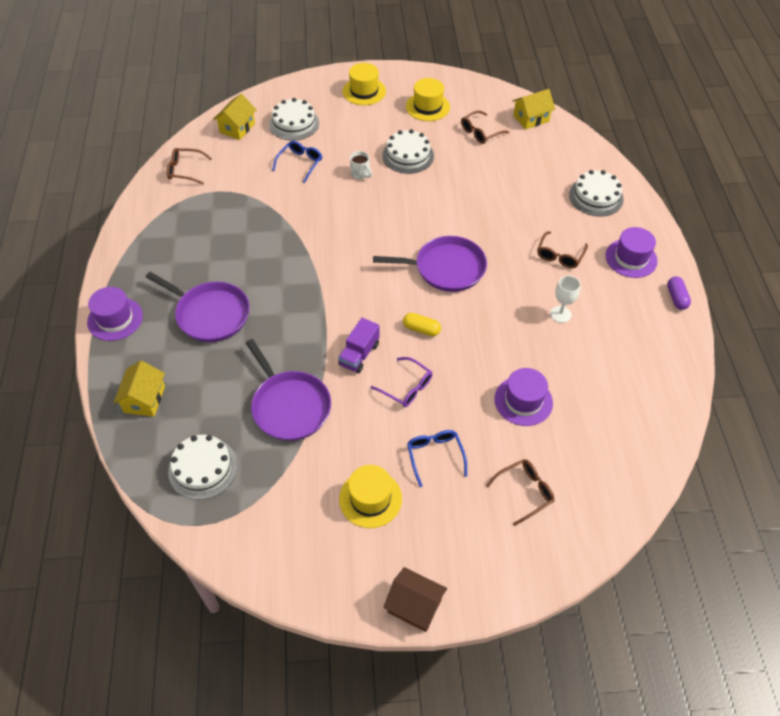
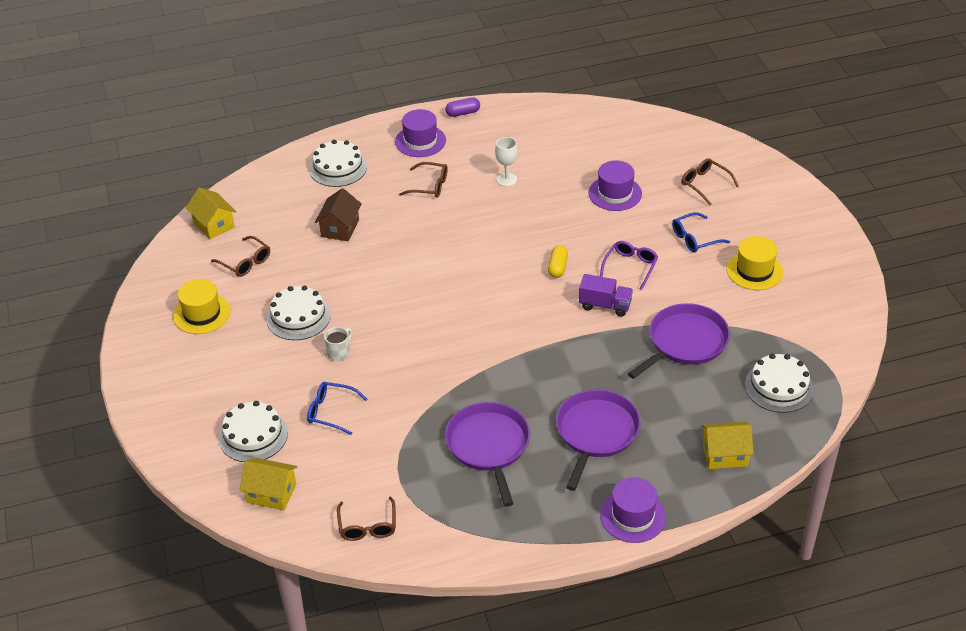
camera: 100 degrees left, 10 degrees down
(364, 91) = (176, 379): yellow hat -> none
(414, 606) = (832, 231): brown house -> brown house (340, 228)
(446, 268) = (471, 261): purple pan -> purple pan (489, 446)

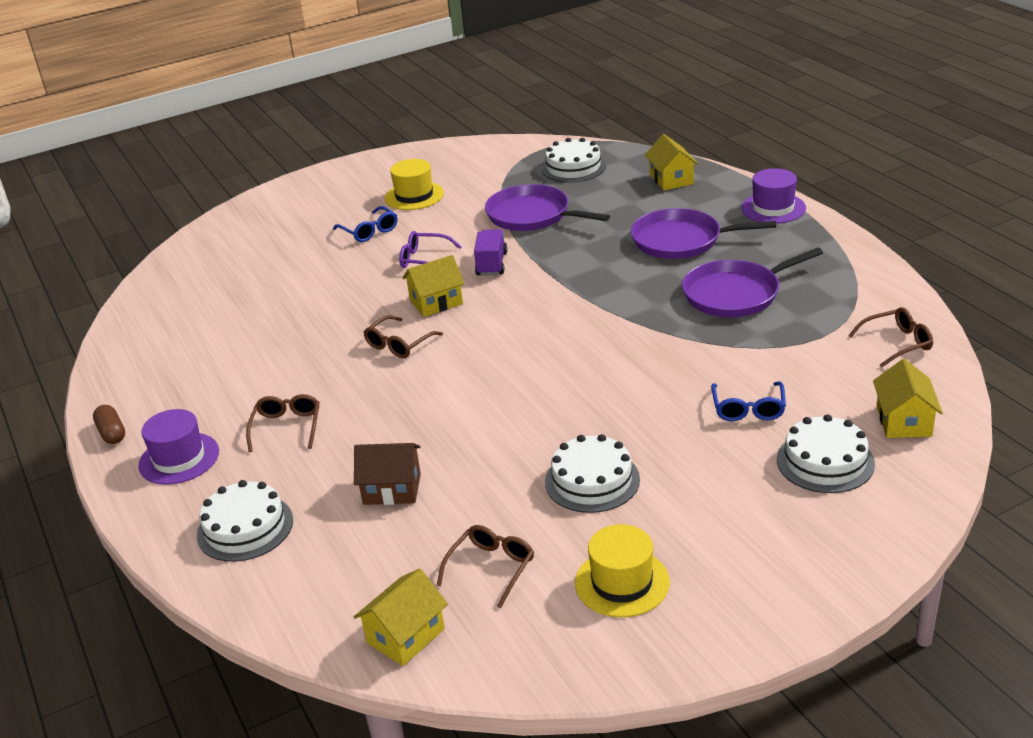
camera: 100 degrees left, 10 degrees down
(339, 352) = (644, 427): white mug -> none
(463, 113) = (112, 433): purple capsule -> brown capsule
(506, 179) = (270, 367): white goblet -> none
(557, 267) = (436, 302): yellow capsule -> yellow house
(615, 193) = (294, 287): purple hat -> none
(704, 184) = (274, 238): brown glasses -> brown glasses (399, 344)

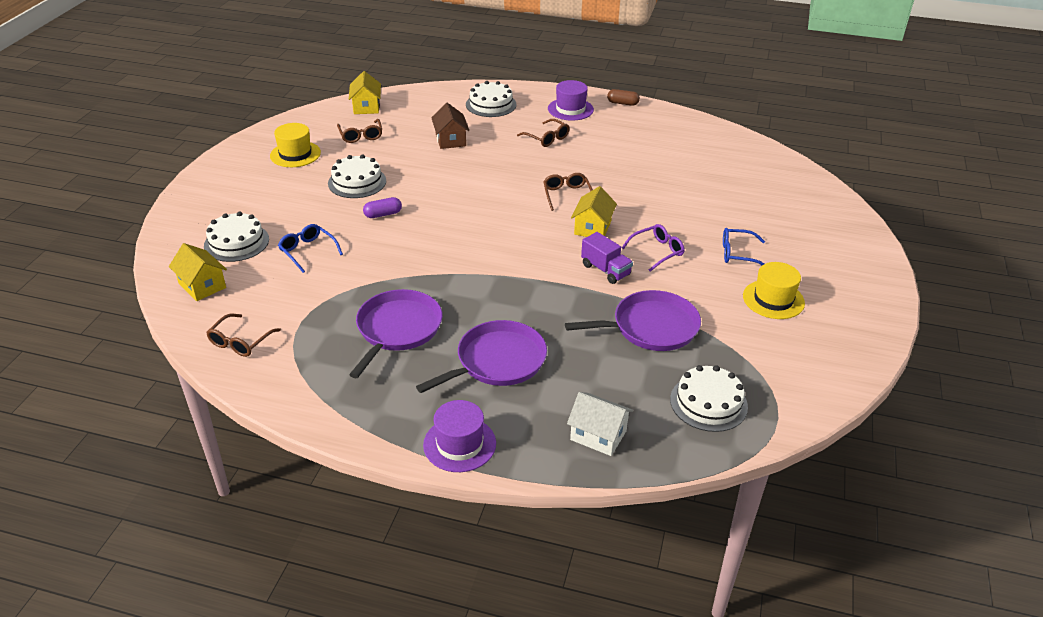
camera: 130 degrees right, 5 degrees up
(392, 489) = (450, 140): brown house -> brown house turned 60 degrees counterclockwise
(615, 416) = (383, 214): none -> purple capsule
(671, 179) = (598, 435): yellow house -> white house

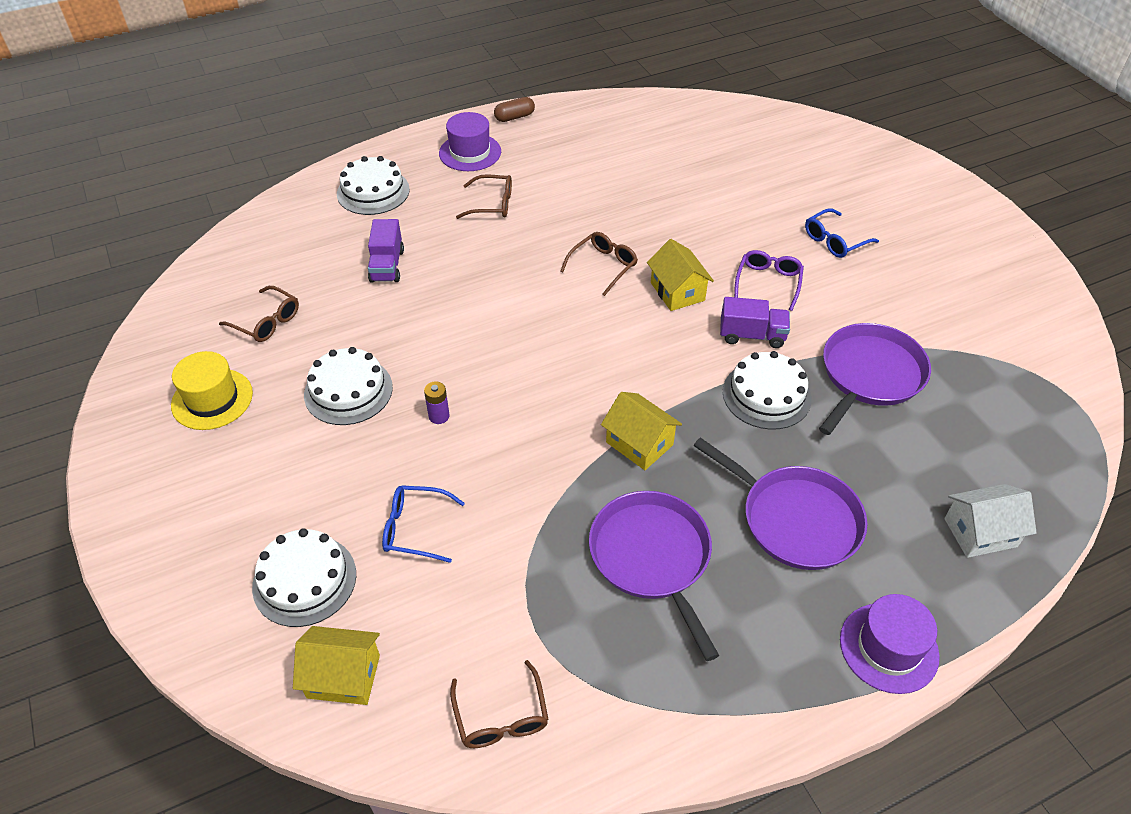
camera: 40 degrees left, 10 degrees up
(366, 107) = (219, 275): yellow house -> yellow house (639, 443)
(383, 214) = (439, 416): purple capsule -> purple battery
(450, 140) = (387, 266): brown house -> purple truck
(497, 361) = (795, 519): purple pan -> purple pan turned 120 degrees clockwise
(567, 195) = (603, 266): brown glasses -> brown glasses turned 90 degrees clockwise
(708, 403) = (1011, 424): white cake -> white cake (766, 395)
(773, 299) = (921, 274): yellow hat -> none

